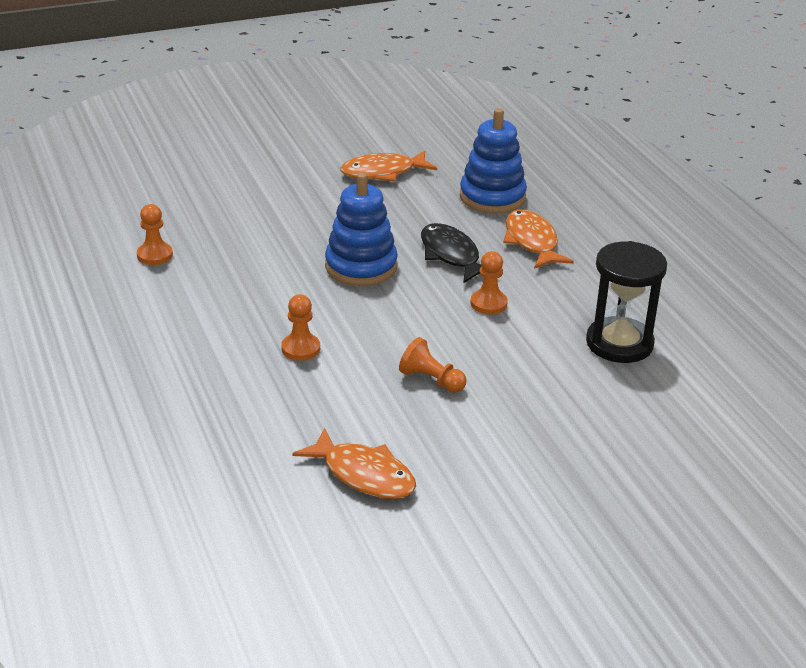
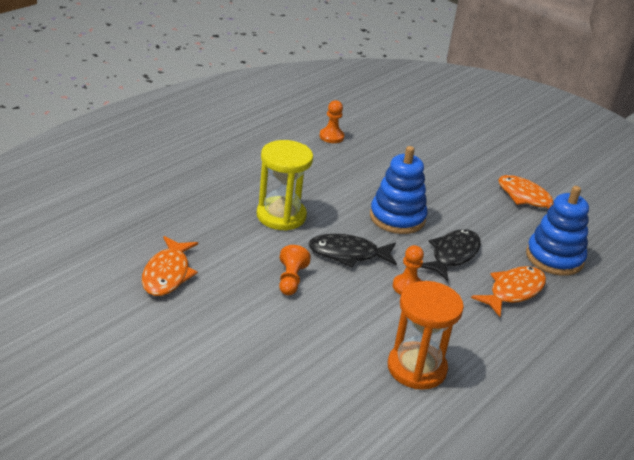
camera: 60 degrees right, 0 degrees up
(300, 348) = (281, 216): orange pawn -> yellow hourglass
(407, 323) = (348, 254): none -> black fish
(619, 343) = (416, 368): black hourglass -> orange hourglass

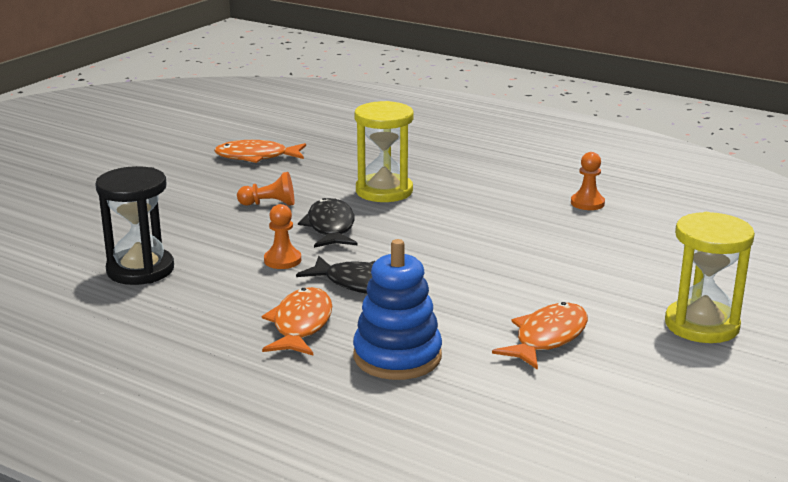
camera: 85 degrees right, 10 degrees down
(397, 218) = (424, 249): blue stacking toy -> none
(416, 368) = (140, 270): orange hourglass -> black hourglass
(511, 147) = (701, 325): none -> yellow hourglass
(513, 291) = (301, 325): orange fish -> orange fish turned 120 degrees counterclockwise

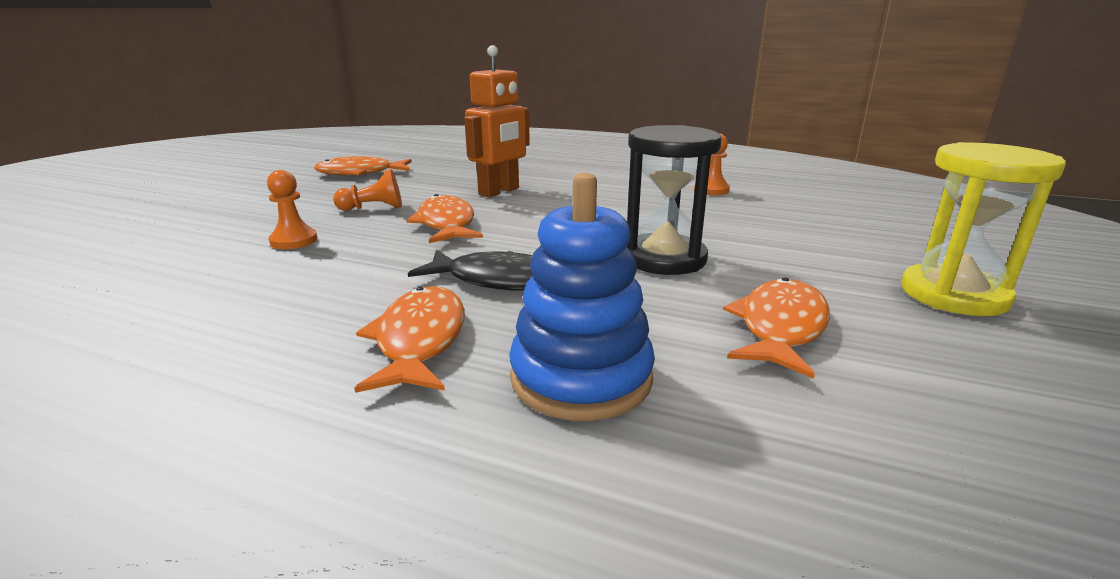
camera: 10 degrees left, 0 degrees up
(140, 270) = (187, 285): black hourglass -> black hourglass (664, 259)
(282, 260) = (389, 260): orange pawn -> orange pawn (294, 241)
(330, 227) = (446, 224): black fish -> orange fish
(384, 191) = (499, 191): yellow hourglass -> orange robot

